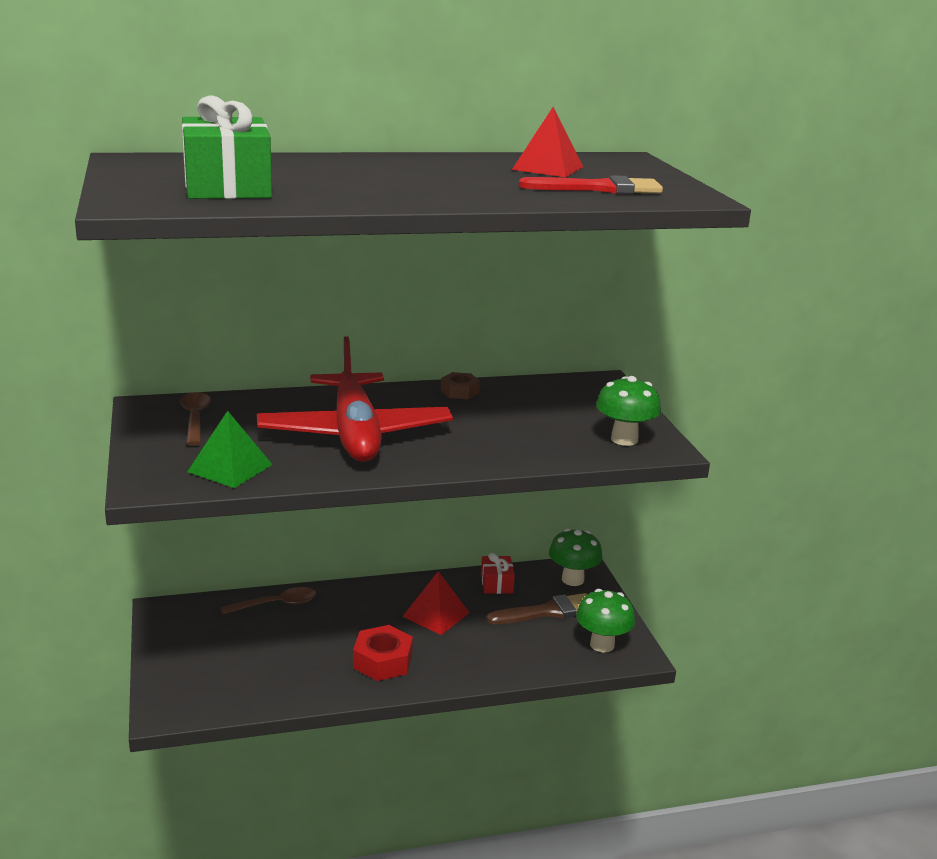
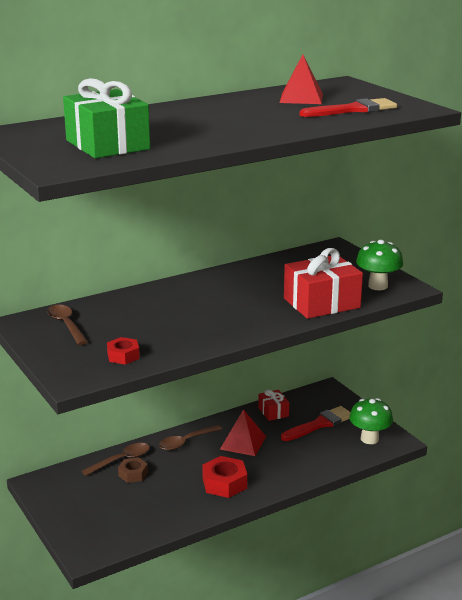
camera: 15 degrees left, 0 degrees up
(230, 468) = (123, 356): green pyramid -> red nut
(355, 434) = (192, 315): red plane -> none
(367, 598) = (186, 442): none -> brown spoon
(459, 392) = (241, 271): brown nut -> brown nut (133, 474)
(532, 448) = (321, 303): none -> red gift
(547, 611) = (320, 424): brown brush -> red brush
(572, 579) = (325, 398): green mushroom -> none

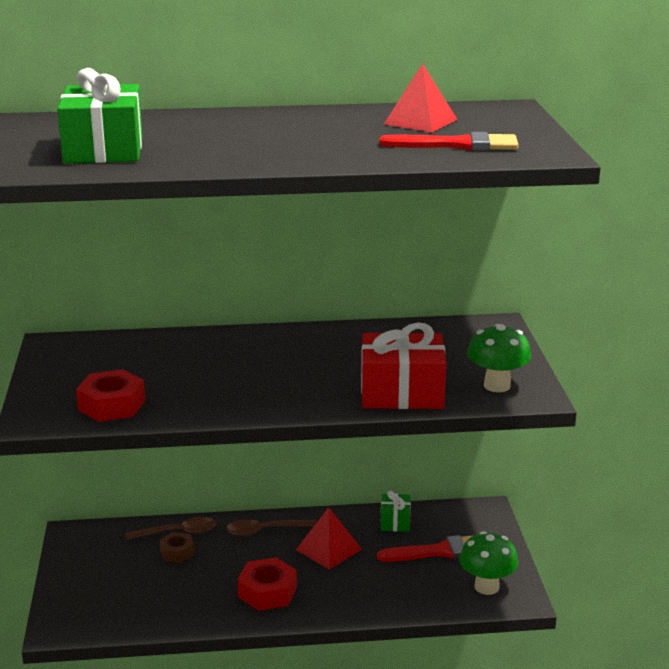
camera: 25 degrees right, 0 degrees up
(66, 325) = (92, 357): brown spoon -> none
(123, 356) = (111, 405): red nut -> red nut, size x1.58
(273, 412) = (395, 521): red gift -> green gift

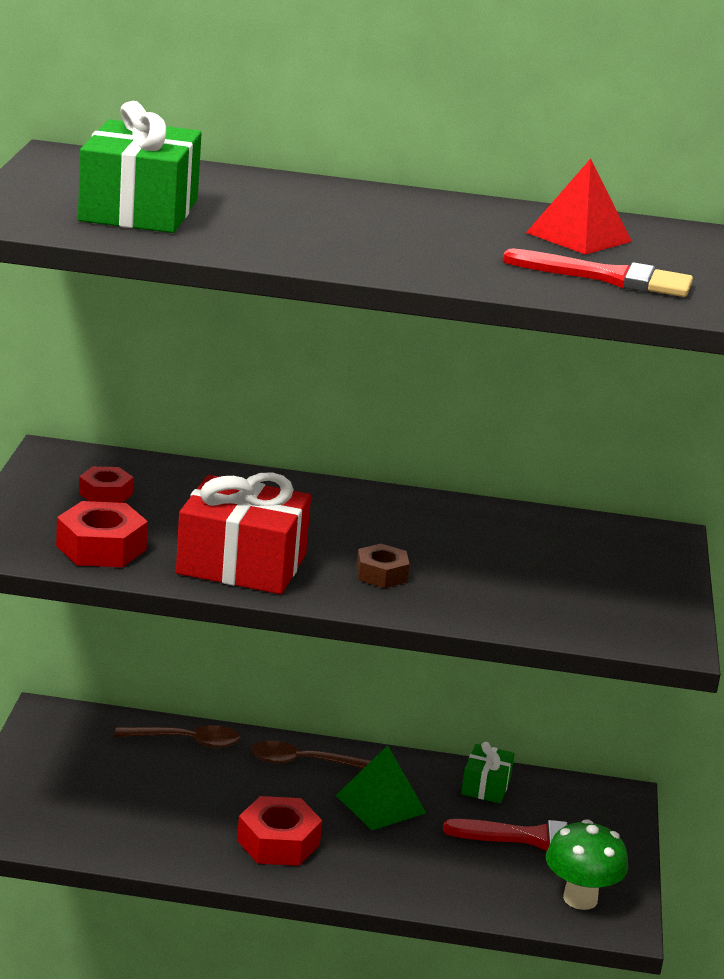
camera: 10 degrees right, 0 degrees up
(99, 365) = (105, 494): none -> red nut
(177, 552) = (177, 766): brown nut -> brown nut (381, 574)
(328, 549) = (380, 804): red pyramid -> green pyramid
(402, 393) = (490, 603): red gift -> red gift (241, 564)
(497, 386) = (625, 618): green mushroom -> none

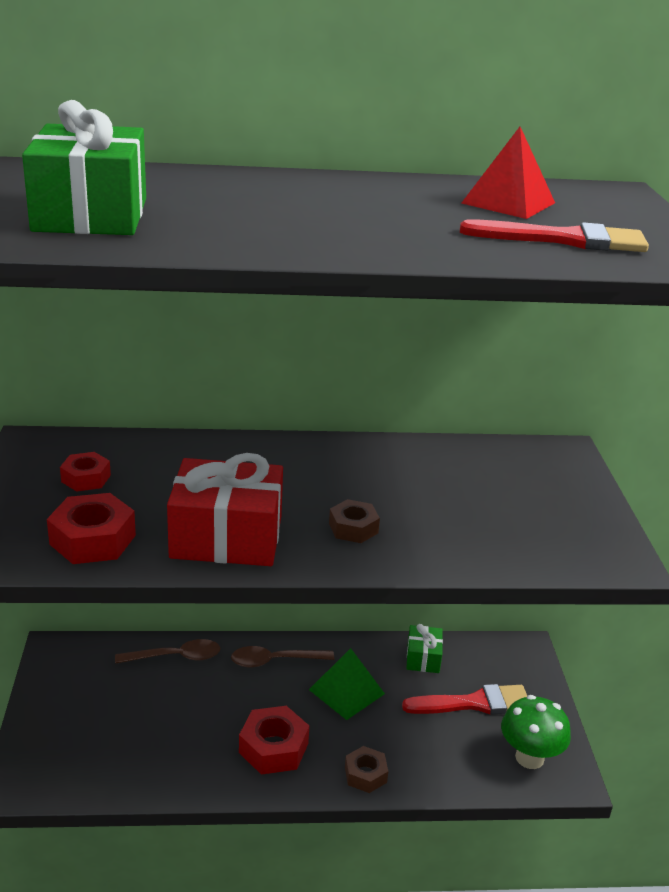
camera: 10 degrees left, 5 degrees up
(377, 882) = (365, 774): none -> brown nut

